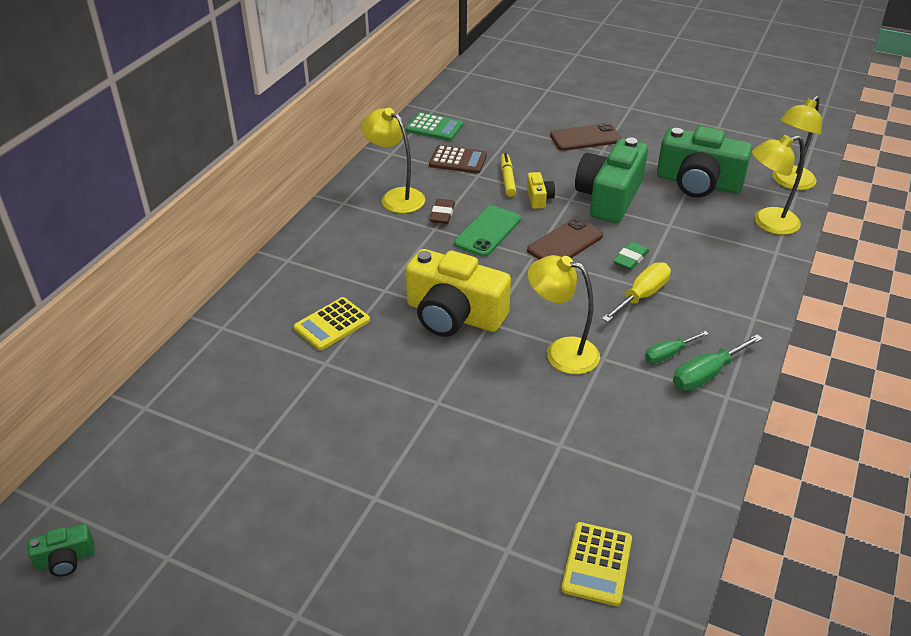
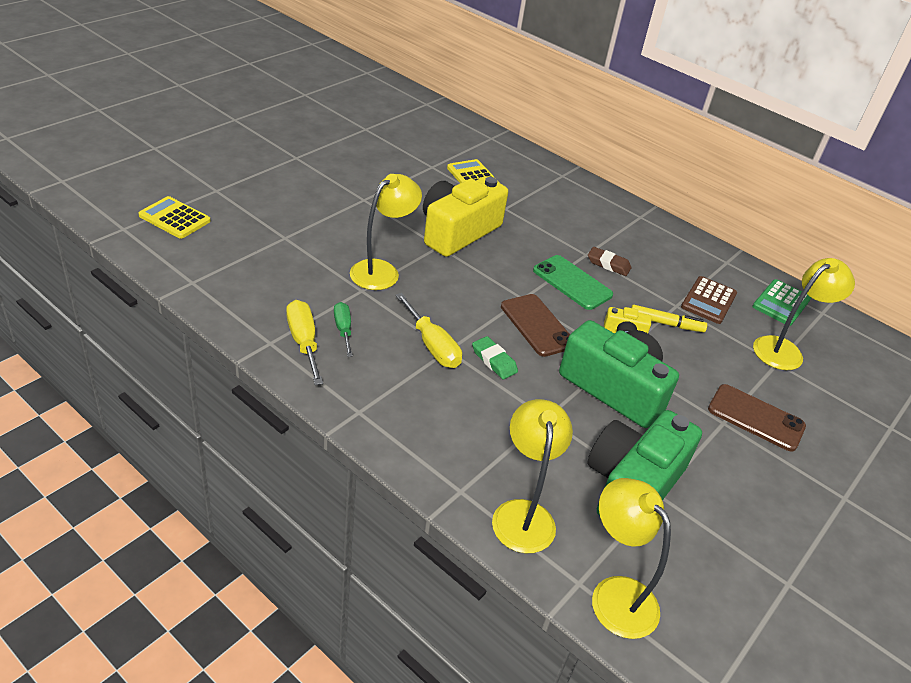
camera: 100 degrees right, 0 degrees up
(66, 559) = (326, 72): green camera -> none
(396, 197) = (644, 246): yellow lamp -> yellow lamp (784, 350)
(585, 138) = (756, 418): brown phone -> brown phone turned 60 degrees counterclockwise
(706, 374) = (304, 342): green screwdriver -> yellow screwdriver

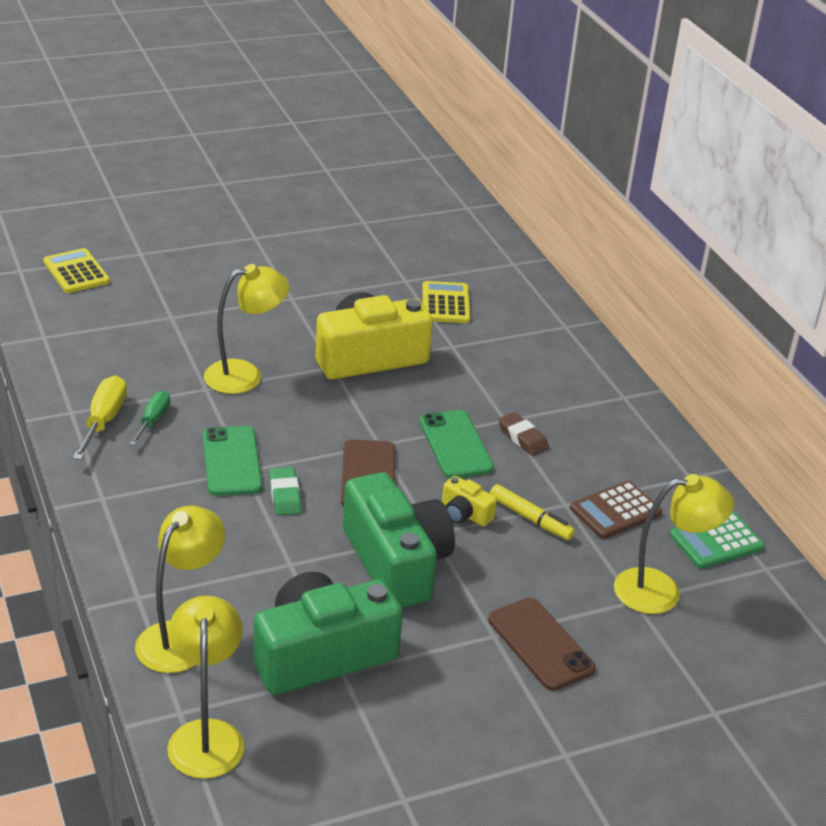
camera: 30 degrees right, 5 degrees down
(432, 345) = (231, 461): yellow screwdriver -> green phone

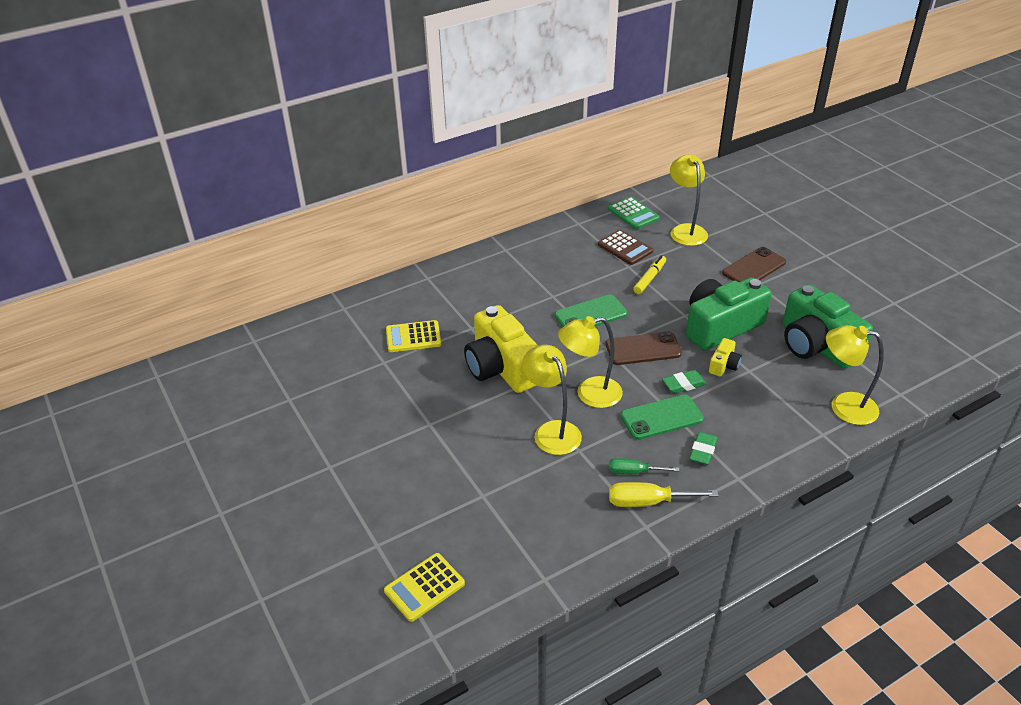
camera: 95 degrees left, 5 degrees up
(160, 481) = (703, 451): none -> green eraser
(206, 735) = (908, 379): yellow lamp -> yellow lamp (589, 394)
(465, 514) = (659, 304): yellow camera -> yellow camera (724, 365)
(522, 438) = (569, 287): brown eraser -> none

